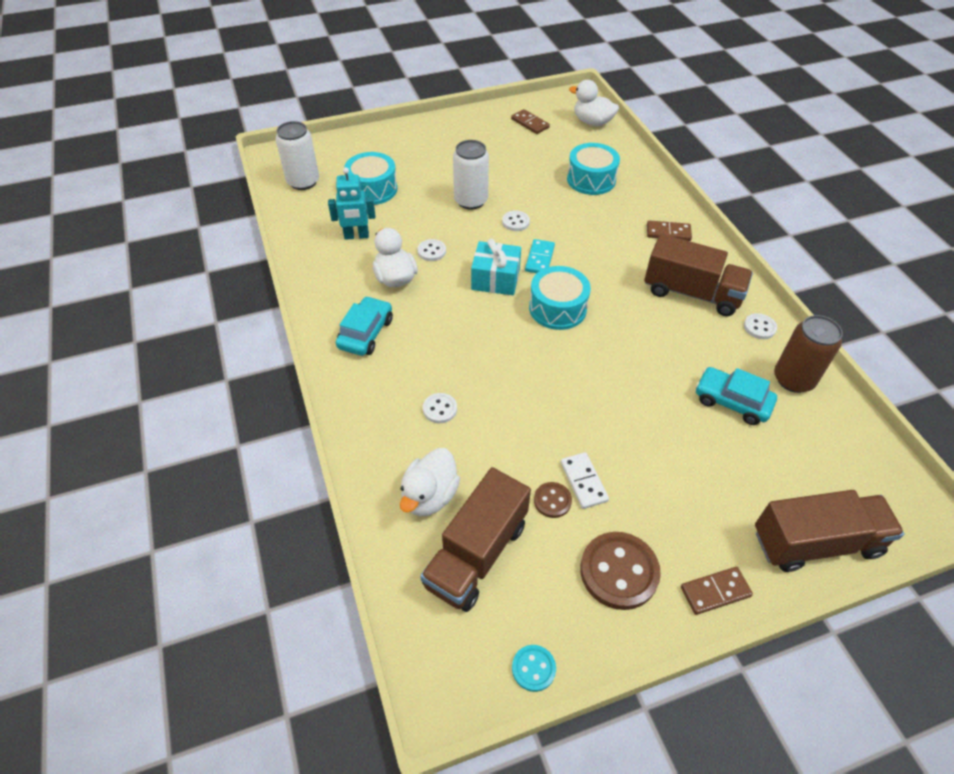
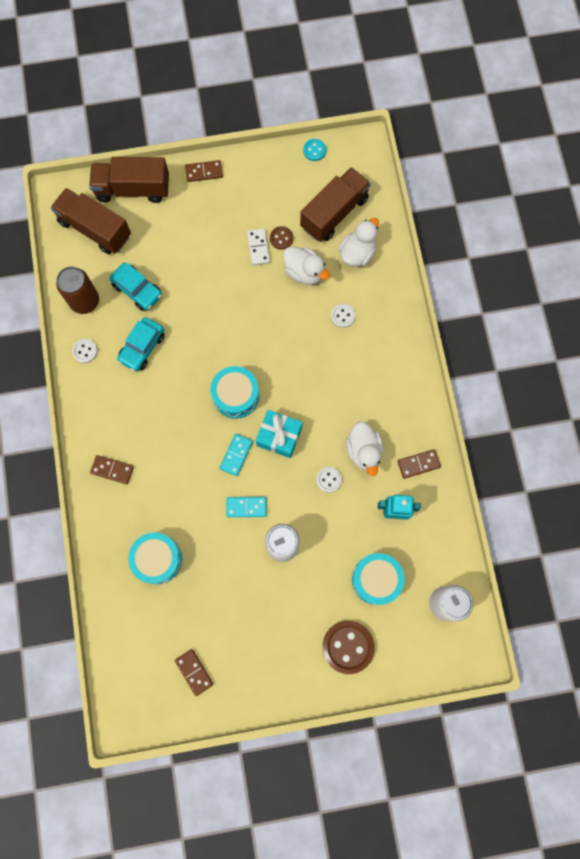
camera: 170 degrees left, 25 degrees up
(330, 275) = (418, 464): none -> brown domino
(366, 333) = (391, 394): turquoise car -> turquoise car (142, 347)
(515, 222) = (246, 507): white button -> turquoise domino
(592, 122) = (124, 663): white duck -> white duck (304, 272)
(619, 571) = (254, 191): brown button -> brown button (348, 647)
(691, 293) = (122, 394): brown truck -> brown truck (95, 229)

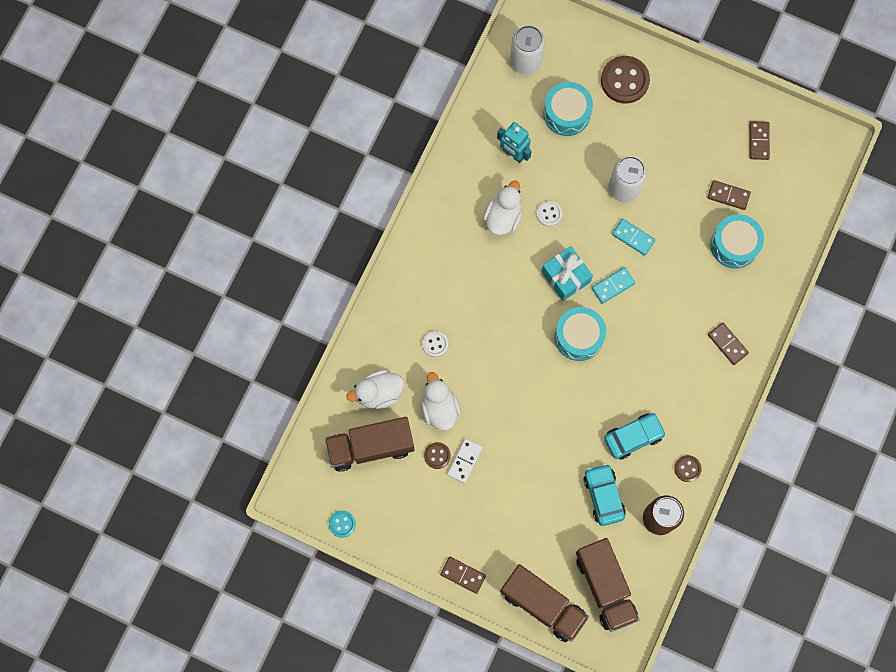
camera: 145 degrees left, 0 degrees up
(85, 351) = (687, 468): white button -> brown button
(418, 464) = (465, 177): brown domino -> brown domino (728, 196)

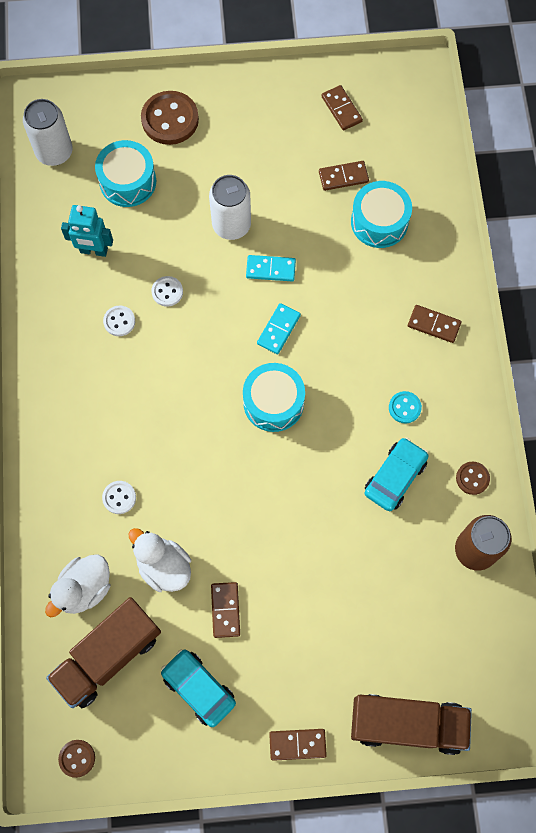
camera: 30 degrees left, 5 degrees down
(342, 524) = (123, 767): turquoise button -> turquoise button (404, 408)
(437, 455) = (190, 622): brown button -> brown button (77, 758)
(465, 461) = (225, 610): white domino -> brown domino
(503, 217) = (119, 321): white duck -> white button
(565, 277) = (222, 347): turquoise gift -> none
(603, 496) = (401, 560): turquoise car -> turquoise car (199, 688)
(605, 586) = (463, 661): brown truck -> none

